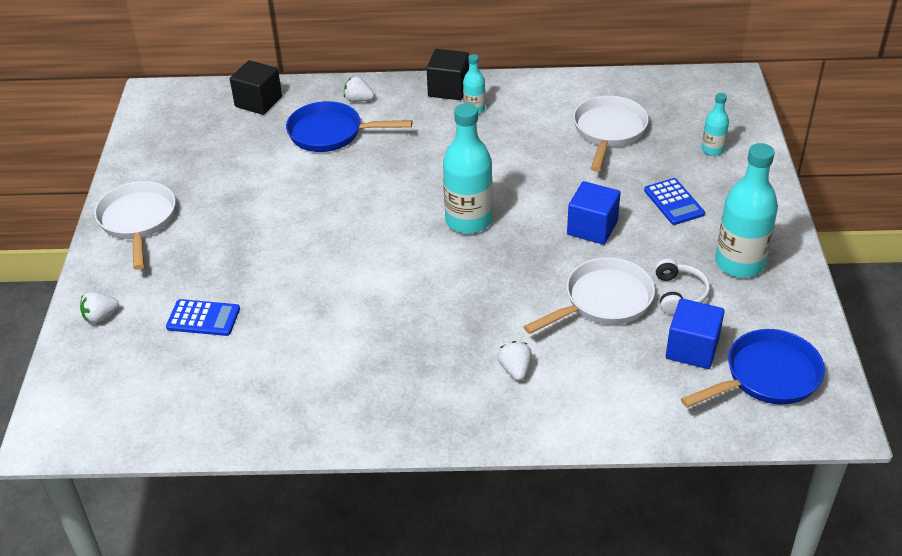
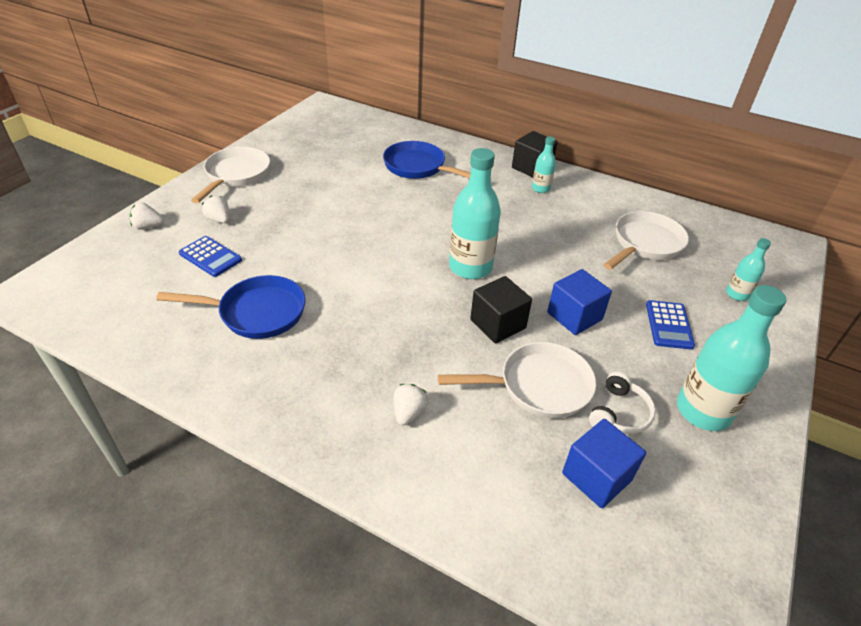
camera: 25 degrees right, 0 degrees up
(258, 102) = (386, 131): black cube -> black cube (498, 324)
(358, 100) = (457, 152): white strawberry -> white strawberry (219, 220)
(767, 376) = (663, 550): blue pan -> blue pan (257, 313)

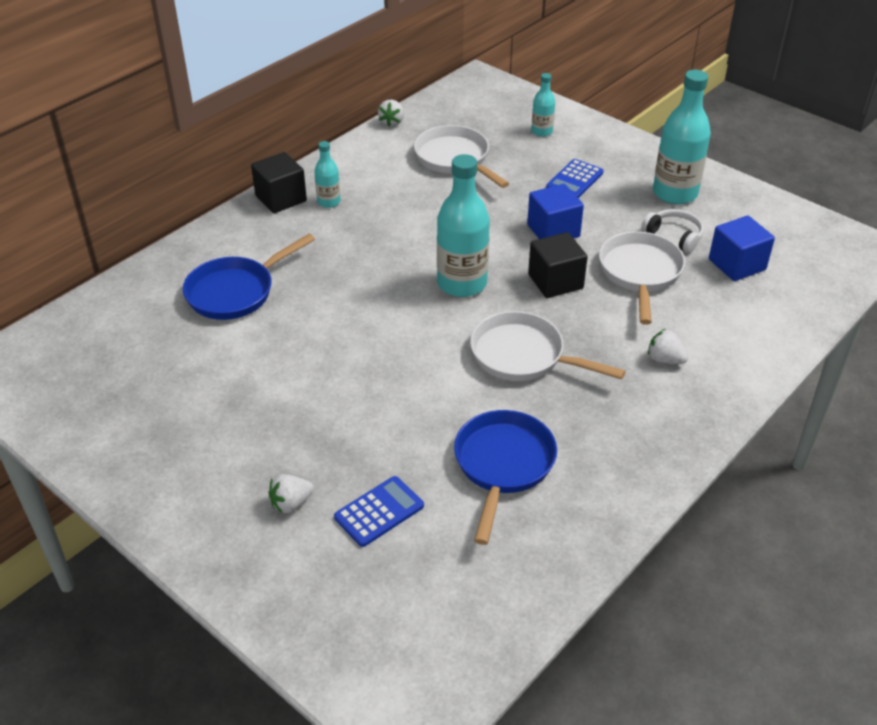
camera: 75 degrees left, 0 degrees up
(148, 226) = (280, 588): white strawberry -> white strawberry (392, 122)
(236, 175) = (172, 484): white pan -> white pan (523, 356)
(669, 325) = (575, 180): blue calculator -> blue calculator turned 105 degrees clockwise

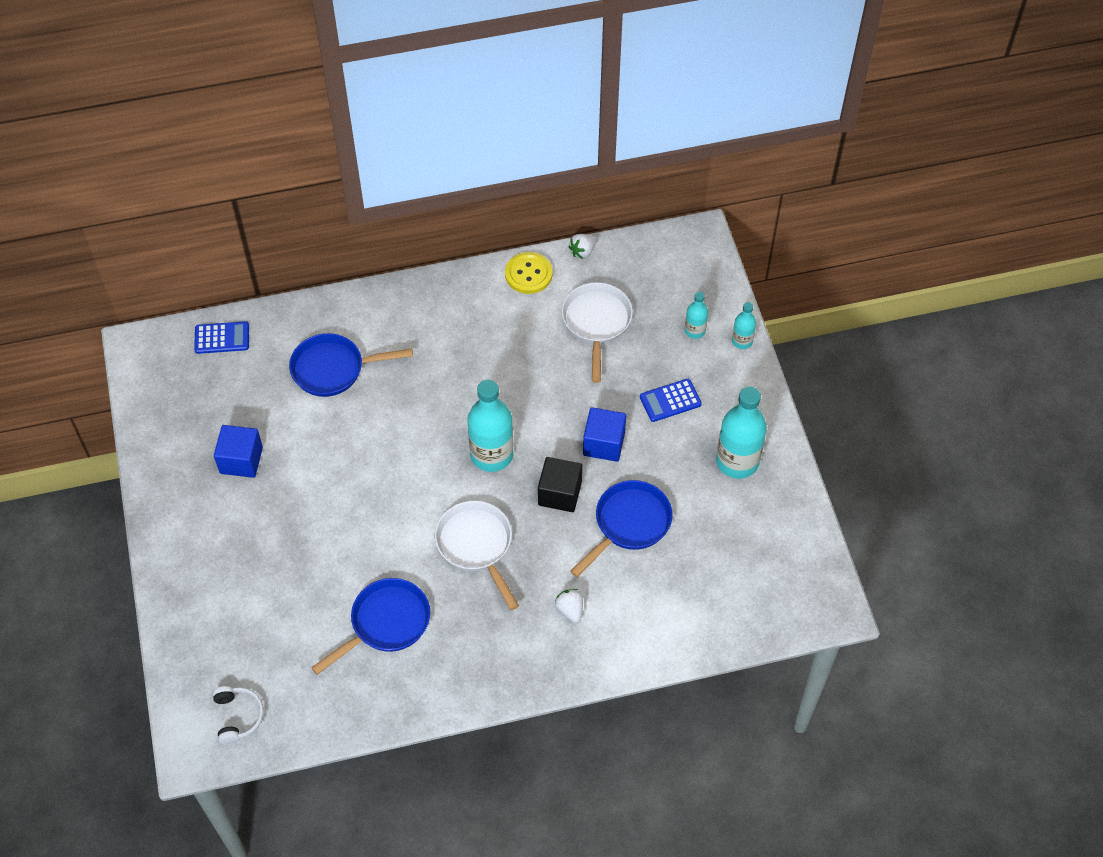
camera: 35 degrees right, 15 degrees up
(281, 198) = (432, 292): black cube -> none
(291, 503) = (240, 568): white strawberry -> none
(329, 202) = (464, 315): turquoise bottle -> turquoise bottle (742, 341)
(359, 153) = (528, 274): none -> yellow button
(379, 511) = (285, 608): blue calculator -> blue calculator (222, 338)
(640, 273) = (629, 524): white pan -> blue pan
(674, 236) = (691, 504): white headphones -> white headphones (238, 717)
(737, 264) = (711, 560): blue cube -> blue cube (241, 460)

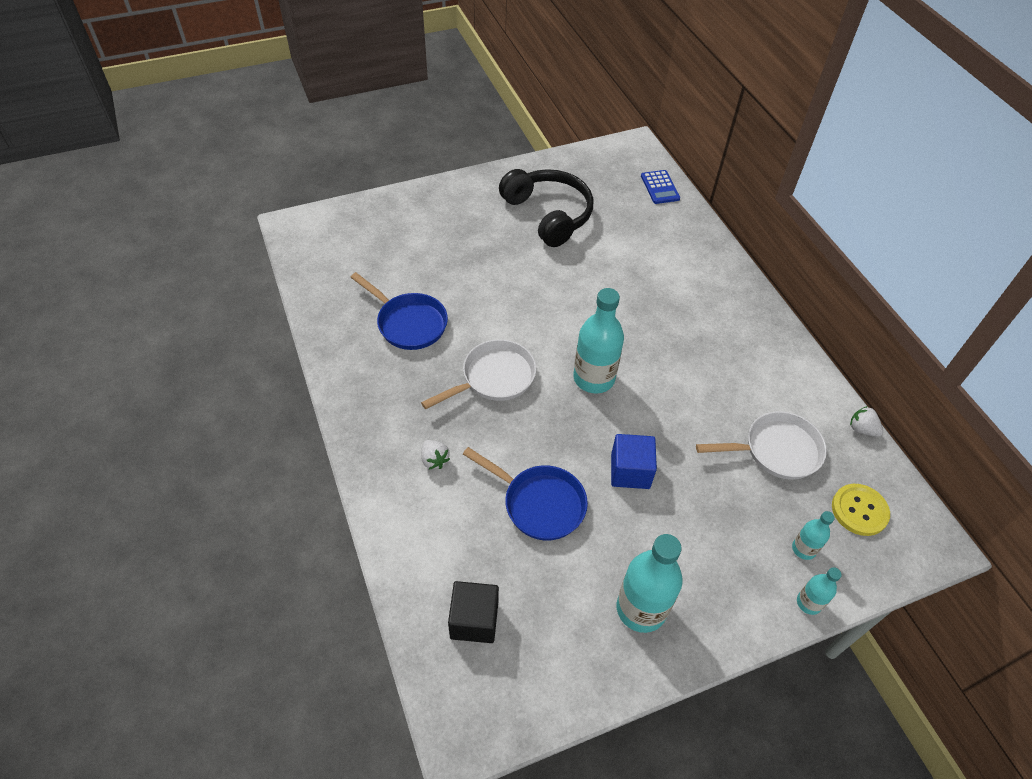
camera: 80 degrees right, 5 degrees down
(238, 717) = (321, 245): white headphones -> none
(241, 460) = (548, 214): blue cube -> black headphones
(333, 369) = (652, 257): blue pan -> none
(528, 274) = (812, 385): yellow button -> yellow button (859, 510)
(560, 493) = (563, 438): black cube -> black cube (474, 620)
(570, 610) = (434, 460): white strawberry -> white strawberry turned 90 degrees clockwise
(670, 401) = (701, 531): blue calculator -> none

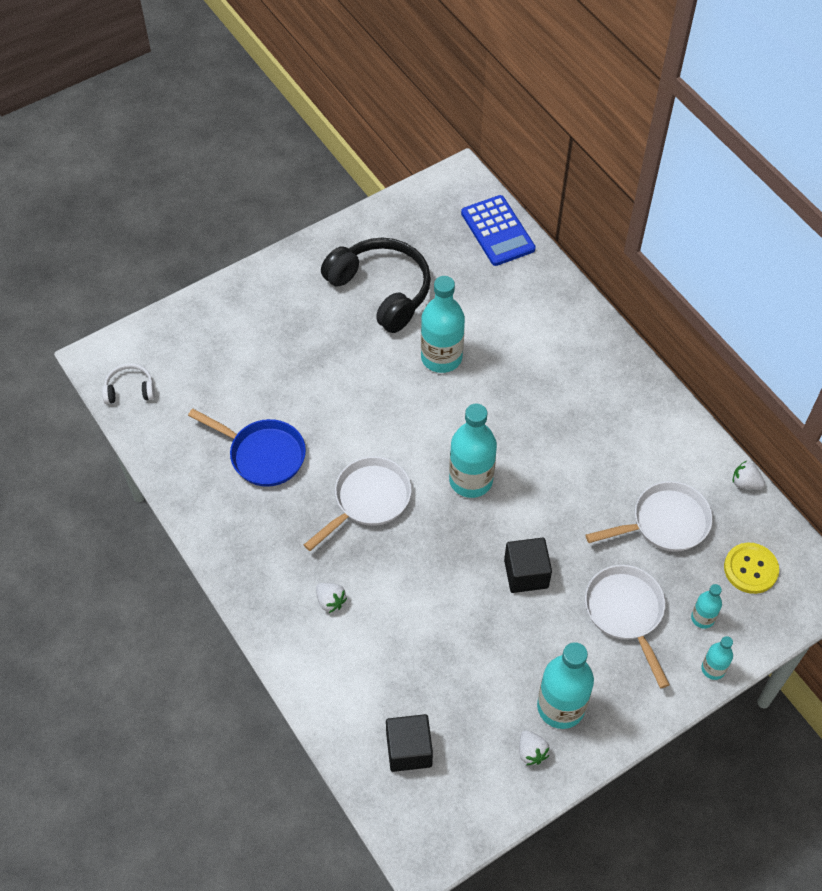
camera: 10 degrees left, 5 degrees up
(310, 252) = (130, 390): none -> white headphones
(539, 503) = (444, 625): blue pan -> none
(589, 274) = (441, 357): none -> turquoise bottle
(601, 650) = (531, 752): none -> white strawberry
(630, 471) = (526, 573): blue cube -> black cube
(660, 187) = (498, 231): blue calculator -> blue calculator, size x1.52
(724, 528) = (626, 612): none -> white pan

